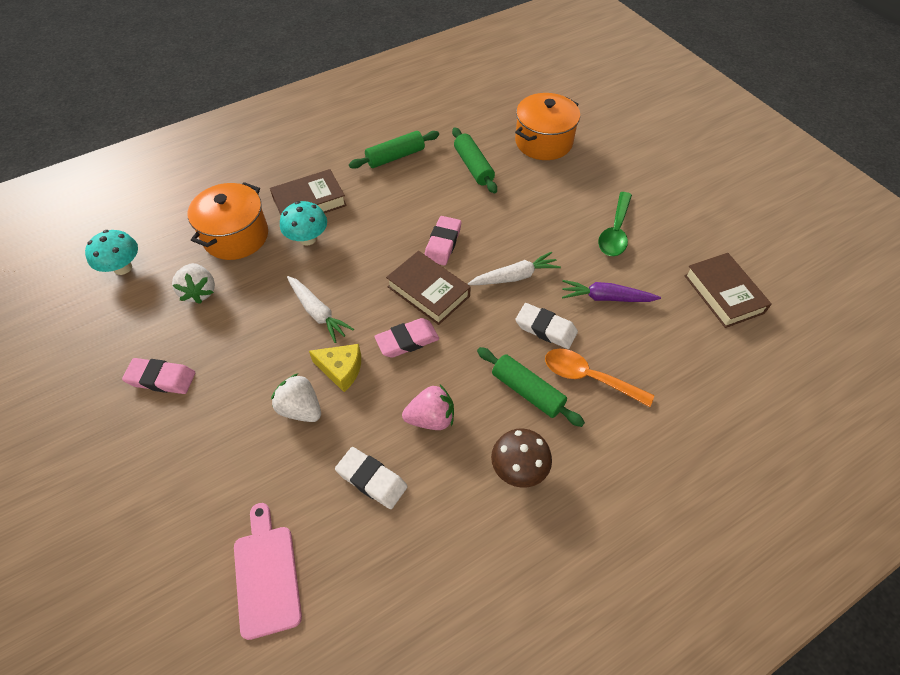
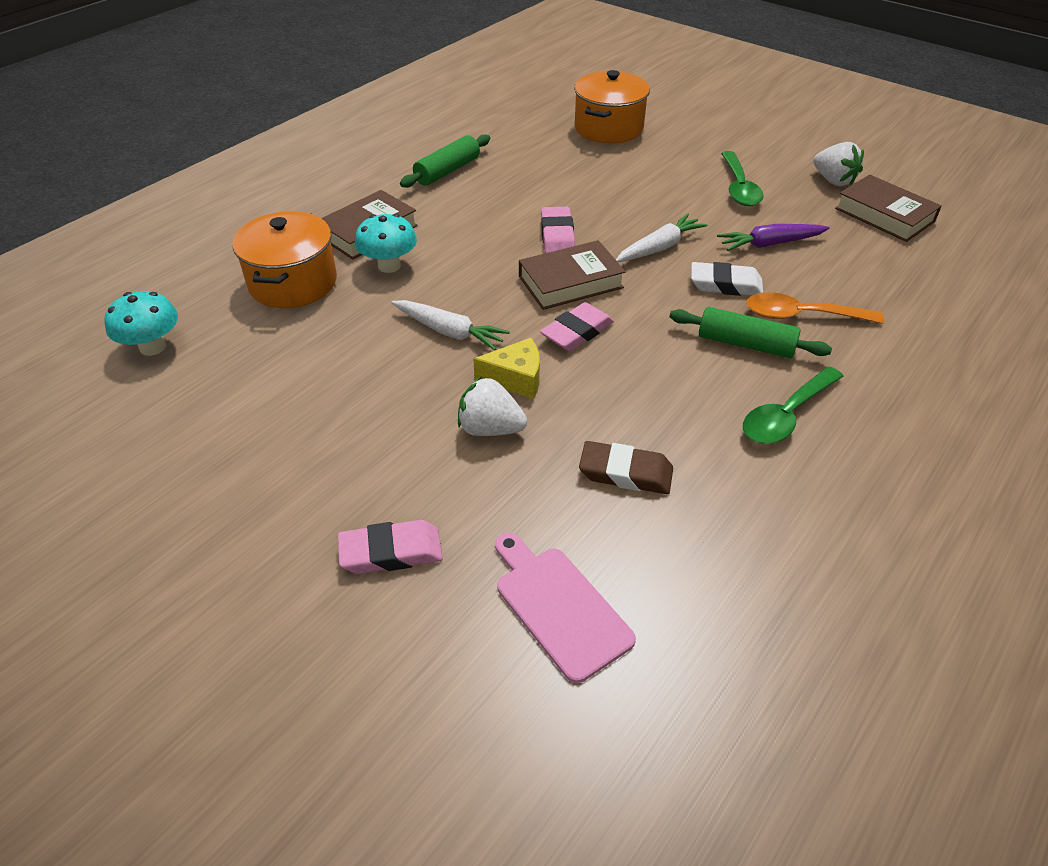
camera: 20 degrees left, 10 degrees down
(161, 378) = (282, 446): pink eraser -> pink eraser (391, 552)
(199, 292) = (278, 347): white strawberry -> white strawberry (833, 180)
(372, 479) = (625, 473): white eraser -> brown eraser
(428, 291) = (570, 282): brown book -> brown book turned 45 degrees counterclockwise
(431, 418) = (655, 396): pink strawberry -> none
(473, 166) = (545, 163): green rolling pin -> none
(518, 469) = (786, 415): brown mushroom -> green spoon

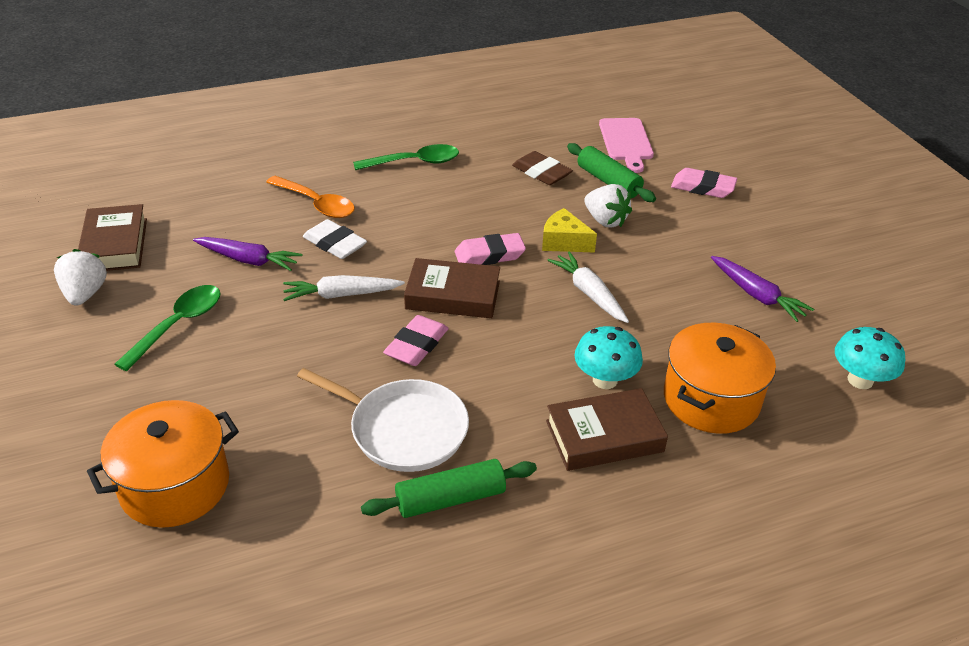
camera: 150 degrees left, 5 degrees down
(271, 399) = (757, 295): none -> purple carrot
(511, 189) = (403, 429): none -> white pan
(745, 344) = (381, 203): green rolling pin -> green rolling pin (608, 181)

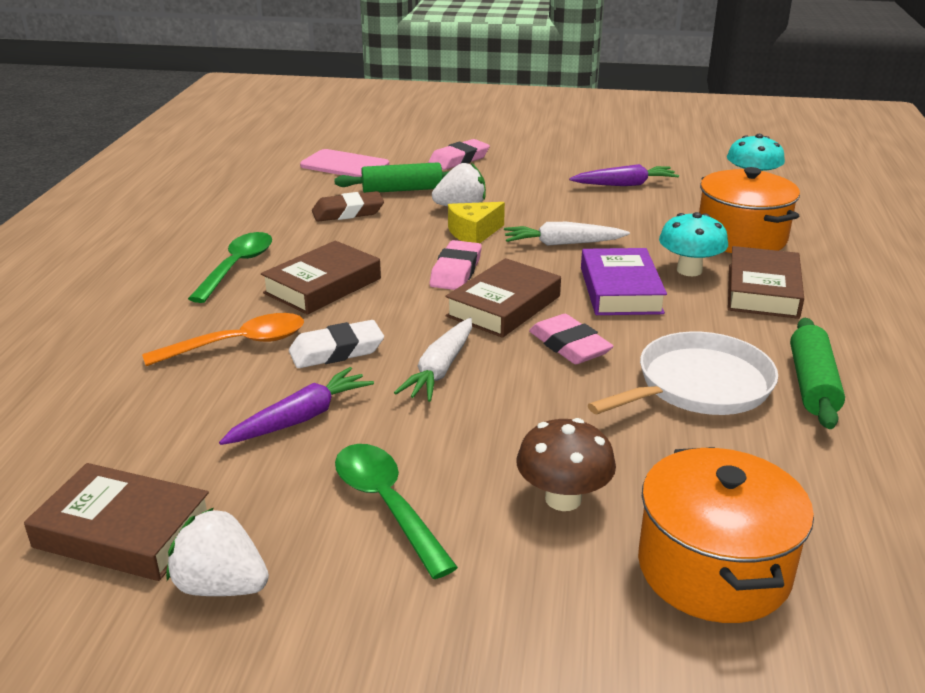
camera: 60 degrees left, 10 degrees down
(219, 396) = (563, 499): none -> brown mushroom
(417, 205) = (323, 286): none -> brown book
(530, 348) = (620, 290): none -> purple book

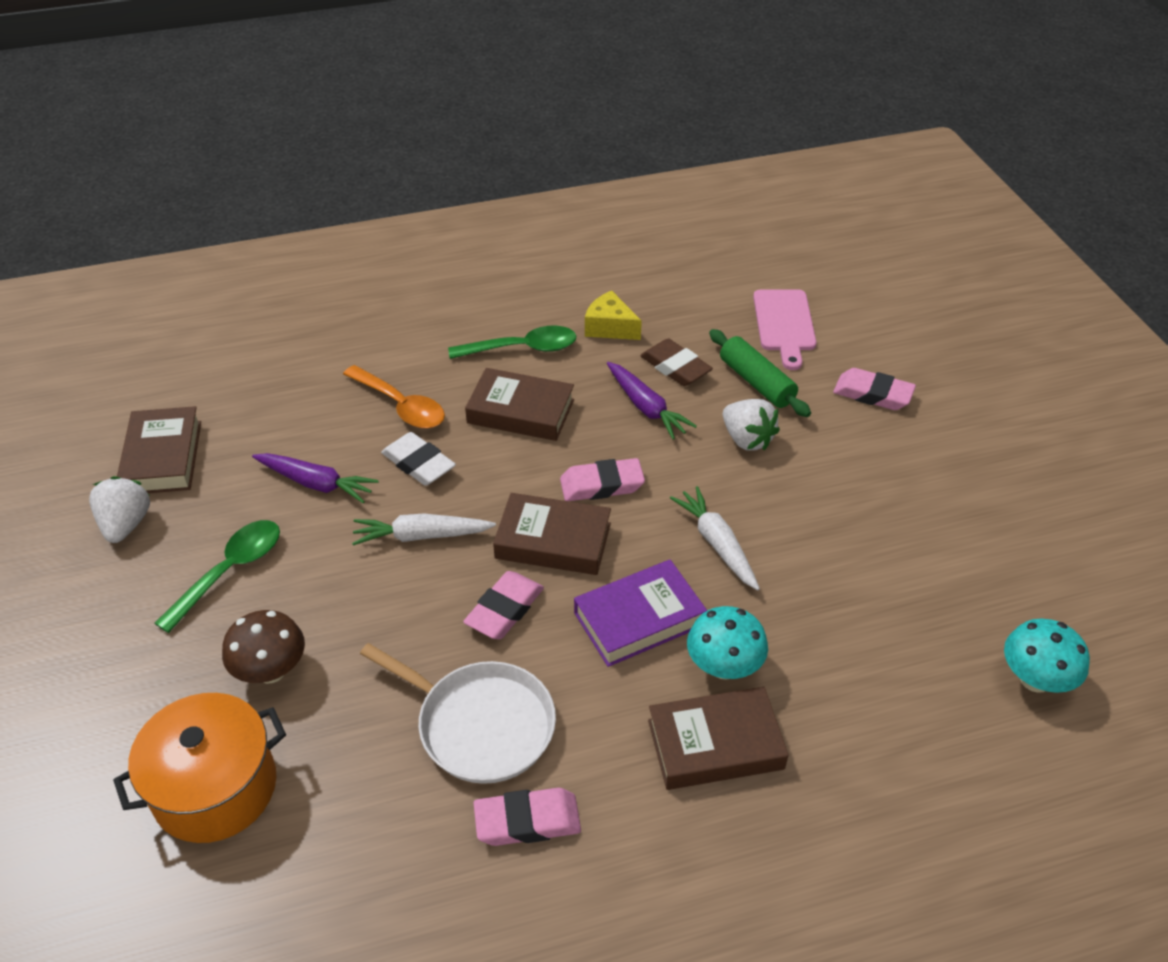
camera: 65 degrees right, 15 degrees up
(473, 233) = (693, 469): yellow cheese -> yellow cheese (610, 327)
(625, 184) = (922, 553): purple carrot -> purple carrot (646, 407)
(741, 237) = (849, 699): orange pot -> none
(812, 384) = (527, 821): green rolling pin -> pink eraser

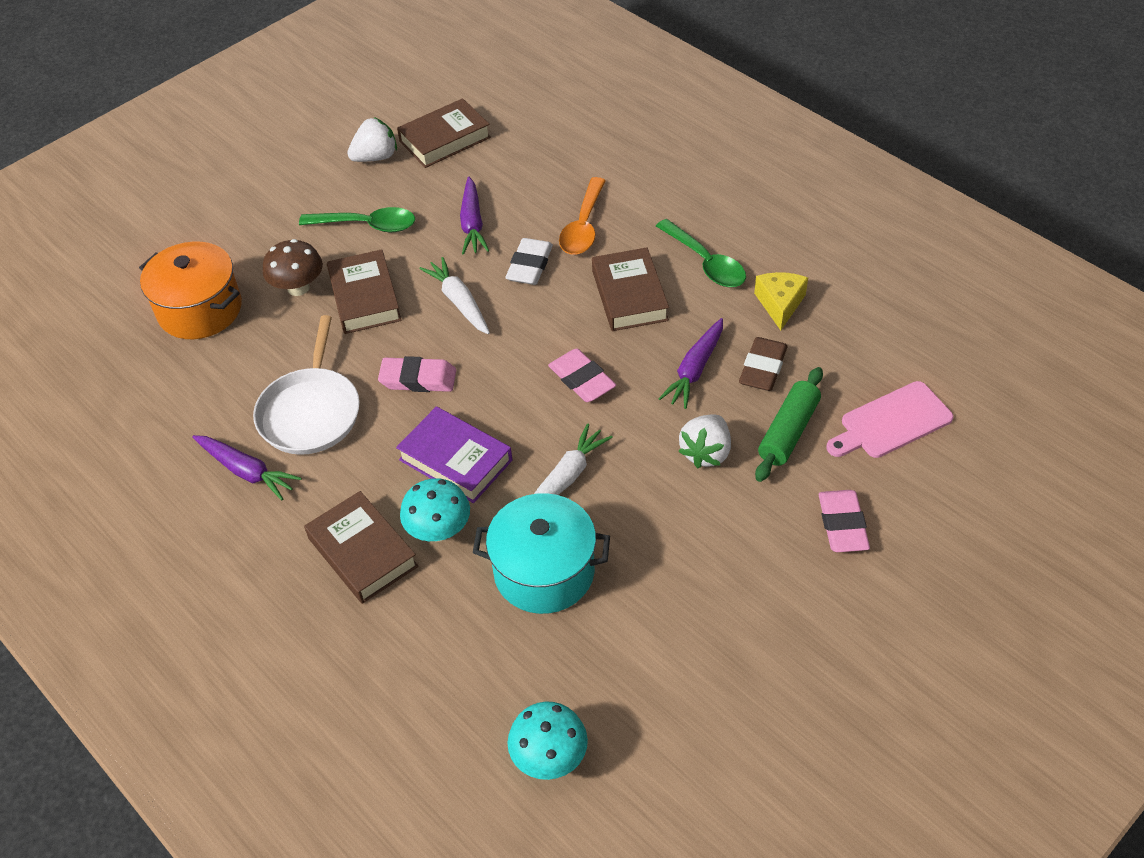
camera: 65 degrees right, 5 degrees up
(527, 821) = (247, 471): pink eraser -> purple carrot
(553, 541) = (502, 376): brown book -> brown book (365, 298)
(821, 602) = (544, 572): none -> turquoise pot

